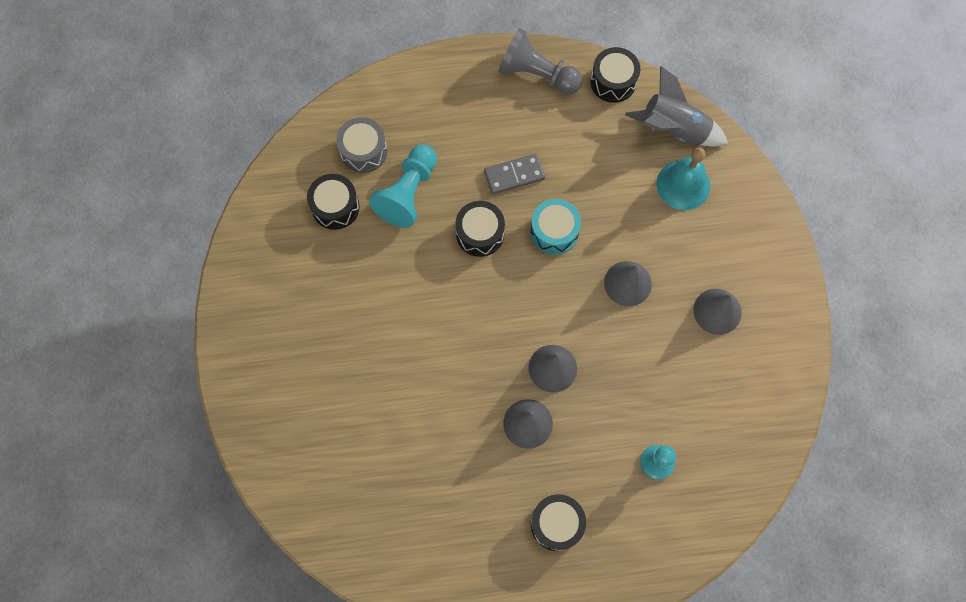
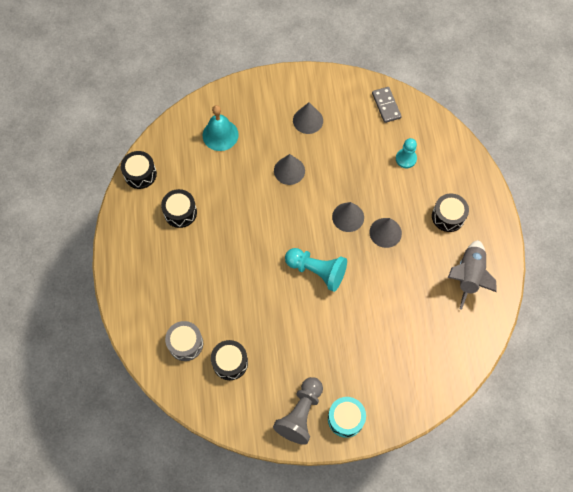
camera: 90 degrees left, 5 degrees down
(408, 193) = (220, 311): turquoise pawn -> turquoise pawn (317, 271)
(480, 234) = (253, 262): black drum -> black drum (180, 212)
(514, 175) = (209, 239): grey domino -> grey domino (386, 105)
(537, 74) = (130, 223): grey pawn -> grey pawn (300, 414)
(554, 232) = (252, 214): turquoise drum -> turquoise drum (345, 419)
(673, 130) = (179, 138): grey rocket -> grey rocket (468, 276)

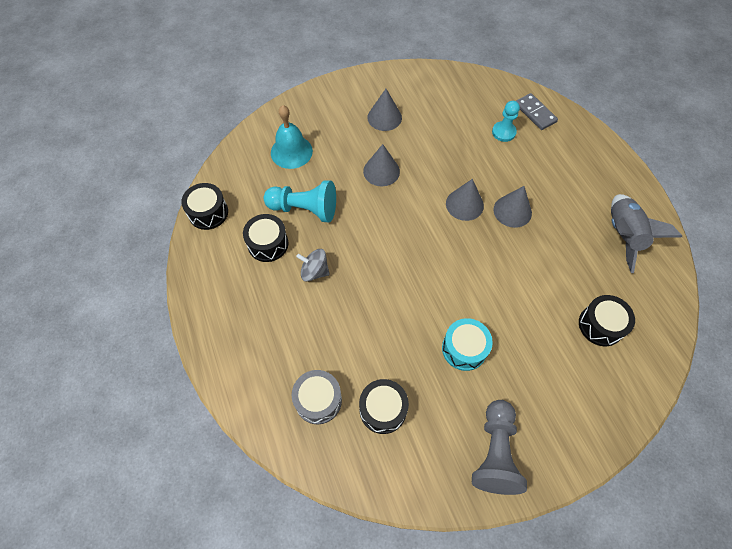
camera: 15 degrees left, 5 degrees down
(210, 244) = (314, 271): none -> grey spinning top
(317, 271) = (451, 271): turquoise pawn -> turquoise pawn (304, 209)
(345, 419) = (553, 443): turquoise drum -> turquoise drum (464, 349)
(386, 105) = (462, 87): grey domino -> grey domino (535, 113)
(448, 216) = (573, 179): black drum -> black drum (600, 325)

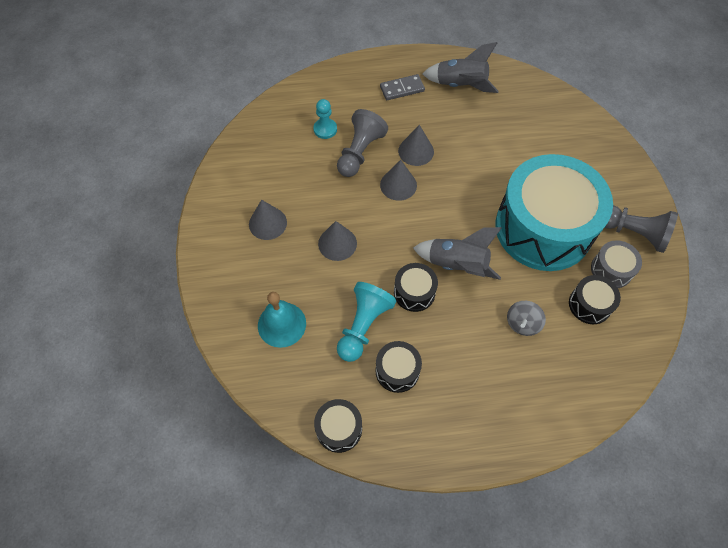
camera: 75 degrees left, 0 degrees up
(314, 271) = (441, 332): grey spinning top -> grey spinning top (522, 323)
(318, 400) = (575, 356): grey drum -> grey drum (611, 270)
(390, 272) = (457, 265): none -> grey rocket
(464, 349) = (543, 228): turquoise drum -> turquoise drum, size x2.44
(489, 165) = (360, 152): none -> grey pawn
(535, 113) = (311, 98): grey domino -> grey domino (402, 89)
(600, 325) = (538, 129): black drum -> black drum (414, 292)

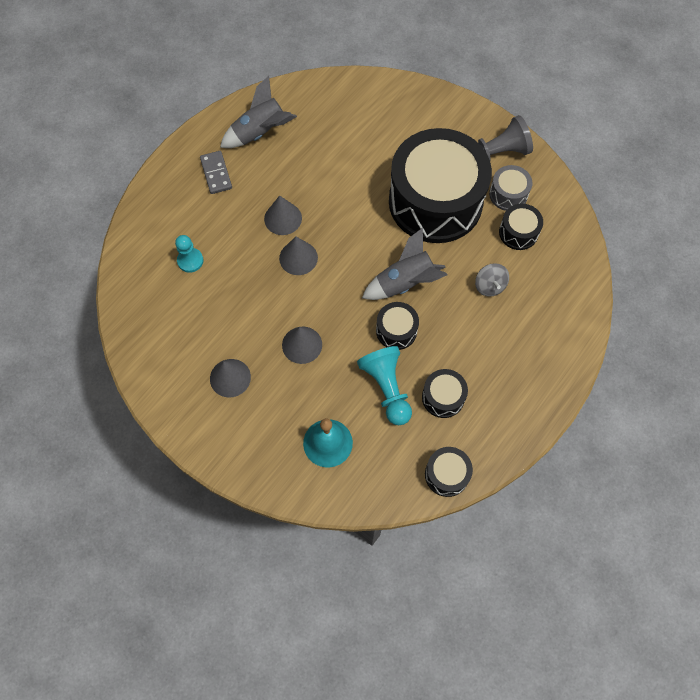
camera: 45 degrees left, 5 degrees up
(360, 152) = (240, 256): grey pawn -> none
(402, 89) = (216, 173): grey domino -> grey domino turned 45 degrees counterclockwise
(543, 228) = (435, 201): turquoise drum -> black drum

